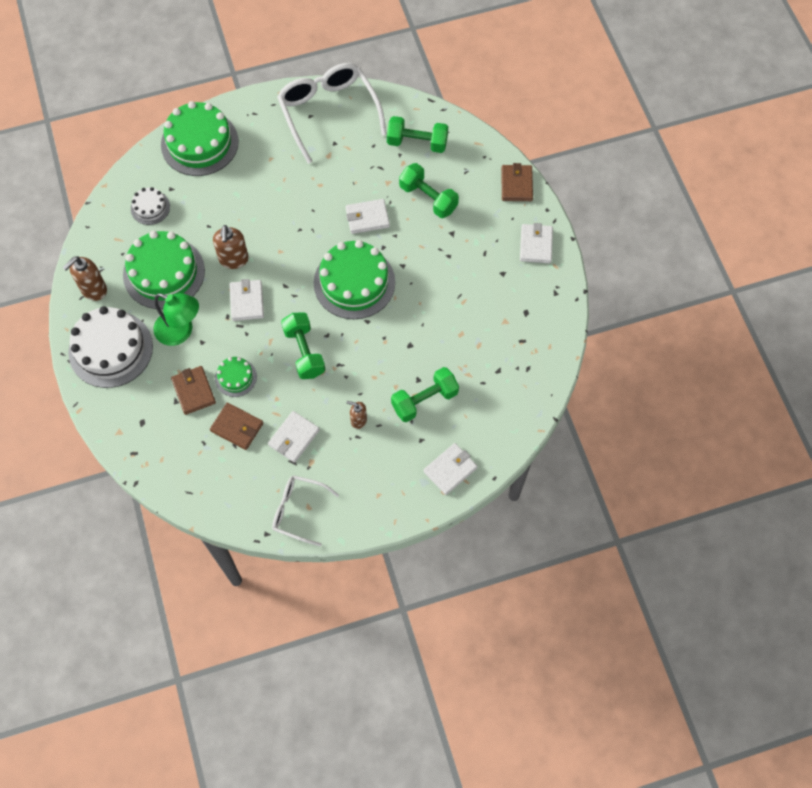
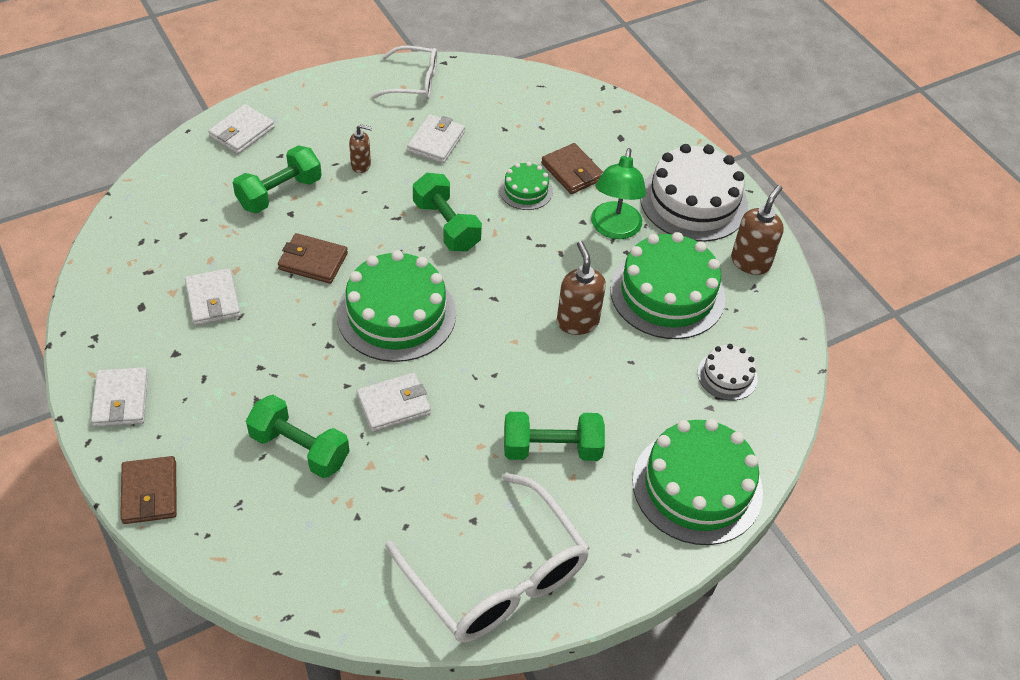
camera: 165 degrees right, 15 degrees down
(181, 332) = (614, 229): green lamp -> green lamp turned 90 degrees counterclockwise
(237, 427) = (507, 144): brown wallet -> brown wallet (313, 261)
(247, 301) = (540, 273): white wallet -> white wallet (213, 300)
(417, 143) = (329, 542): green dumbbell -> green dumbbell (551, 449)

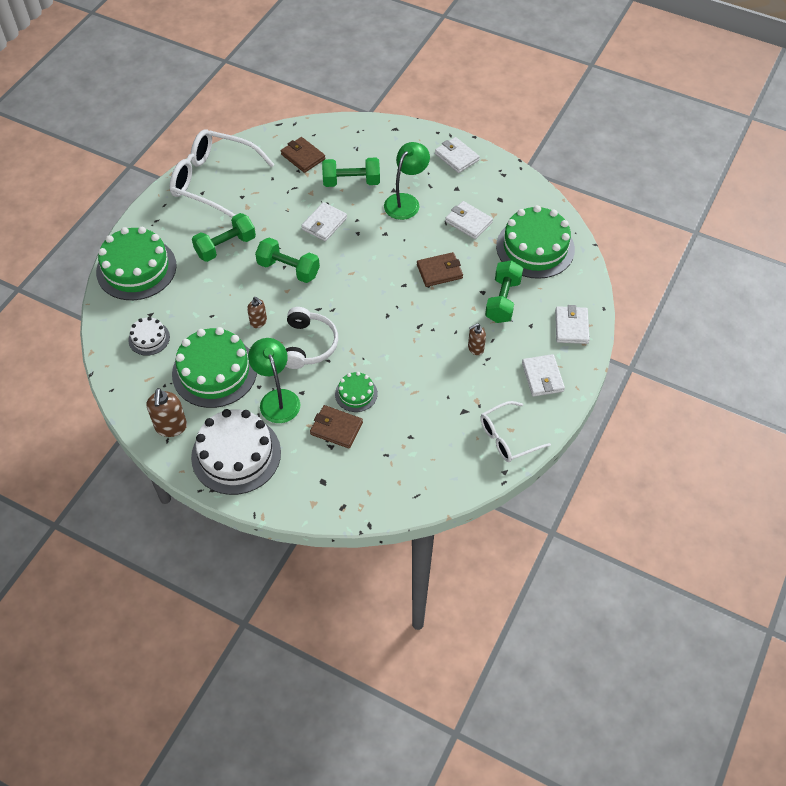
camera: 150 degrees right, 5 degrees up
(149, 492) = (400, 132): brown wallet -> brown wallet (303, 157)
(258, 373) = (406, 201): none -> green lamp
(396, 314) = (365, 269): green cake -> green cake (535, 248)
(436, 142) = (446, 396): white wallet -> white wallet (542, 377)
(446, 226) = (385, 338): green dumbbell -> green dumbbell (288, 269)
(538, 264) = (308, 345): none -> white headphones
(577, 321) = (258, 322): brown soap dispenser -> brown soap dispenser, size x0.61

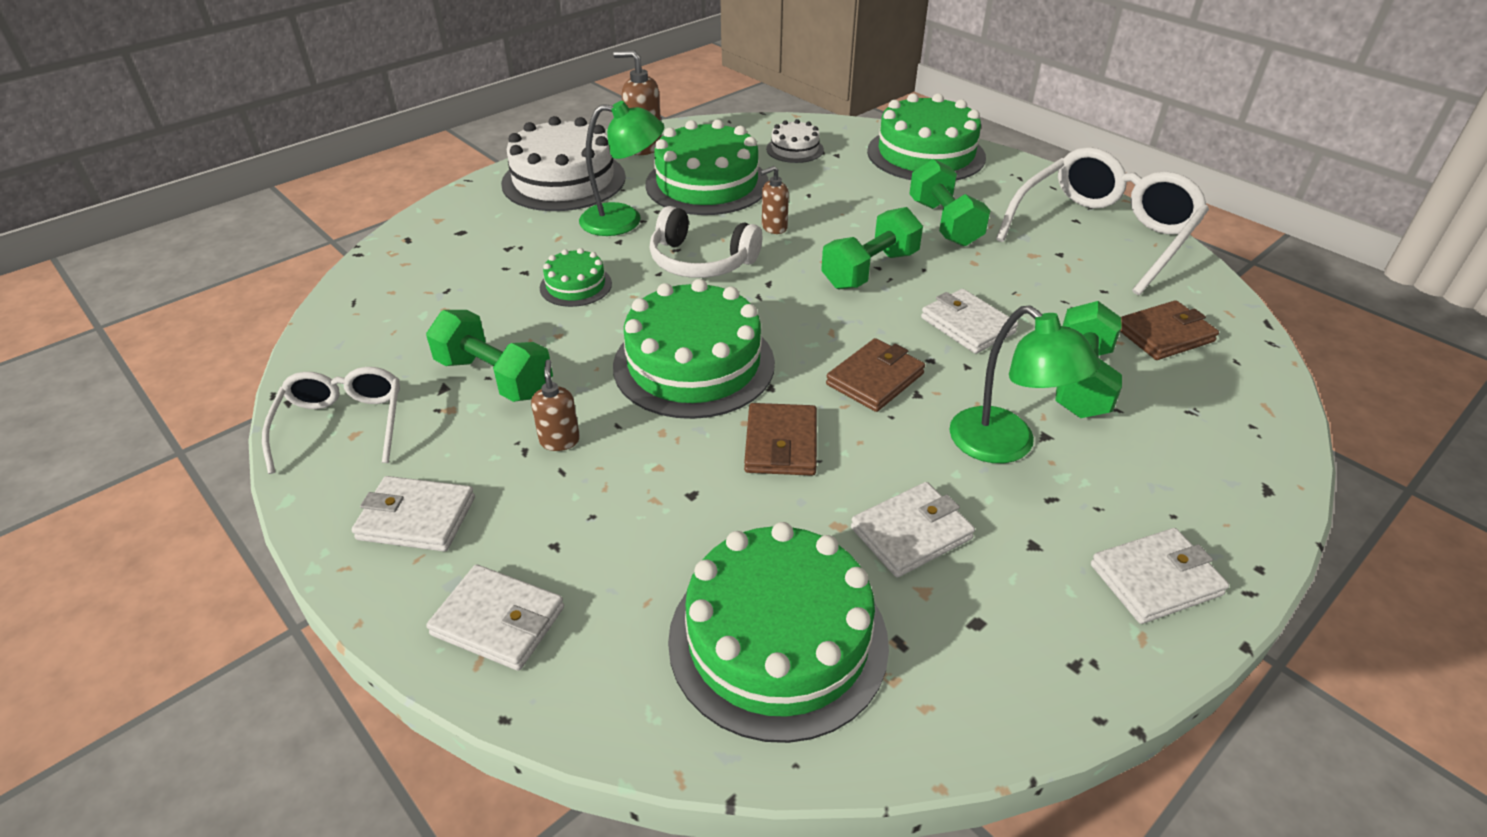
camera: 110 degrees right, 15 degrees down
(336, 428) = (532, 257): brown wallet -> brown wallet (875, 379)
(400, 318) = (694, 364): none -> green cake
(503, 300) = (649, 520): green dumbbell -> green dumbbell (494, 377)

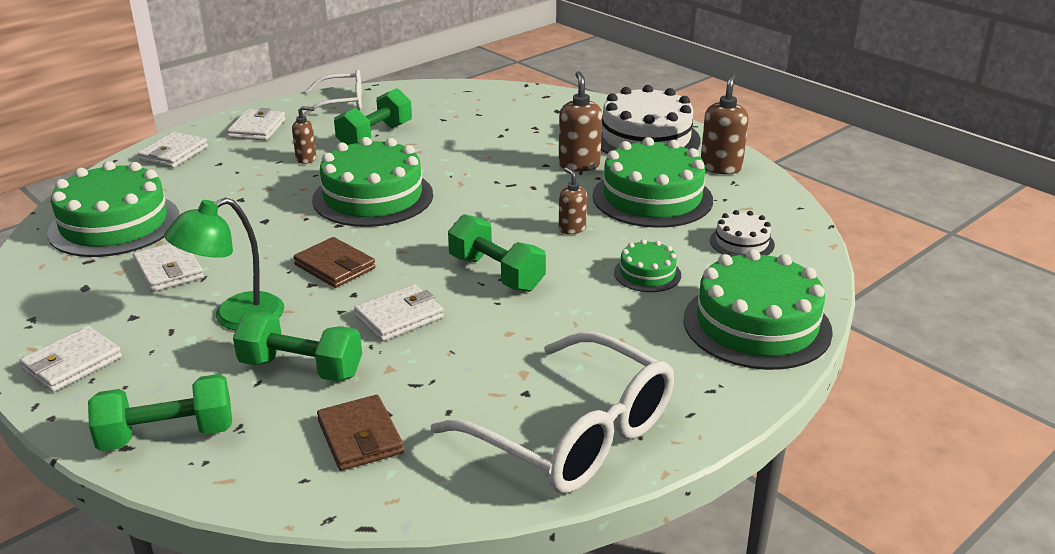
camera: 90 degrees right, 10 degrees down
(576, 285) = (480, 153): green cake -> green cake (647, 274)
(624, 220) = (579, 165): green lamp -> brown soap dispenser
(701, 261) = (513, 197): white headphones -> none
(781, 444) = (275, 227): brown wallet -> none
(944, 223) = (588, 322): green dumbbell -> green dumbbell (167, 435)
(1155, 580) = (72, 363): white wallet -> white wallet turned 60 degrees clockwise

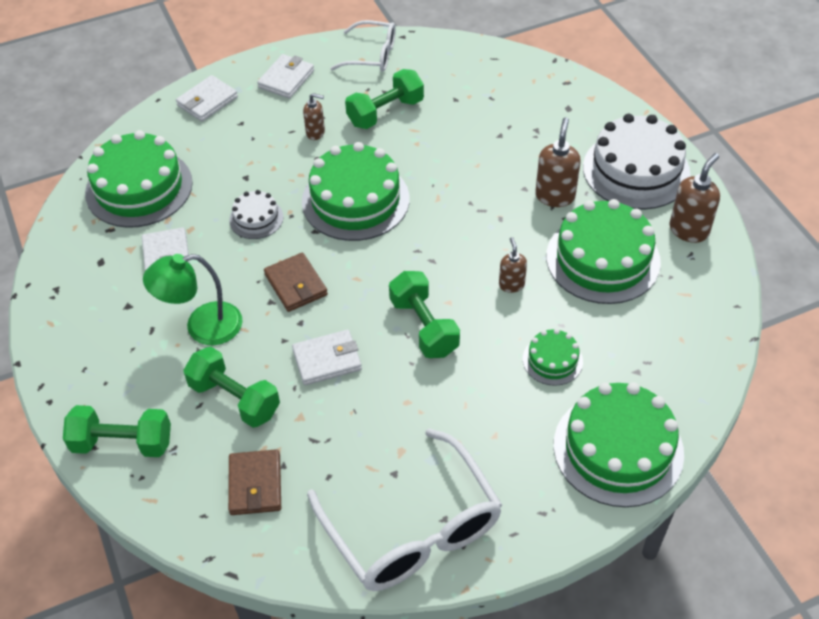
camera: 20 degrees right, 20 degrees up
(72, 363) = (74, 348): white wallet -> none
(742, 242) = (657, 341): white cake -> white cake (256, 218)

